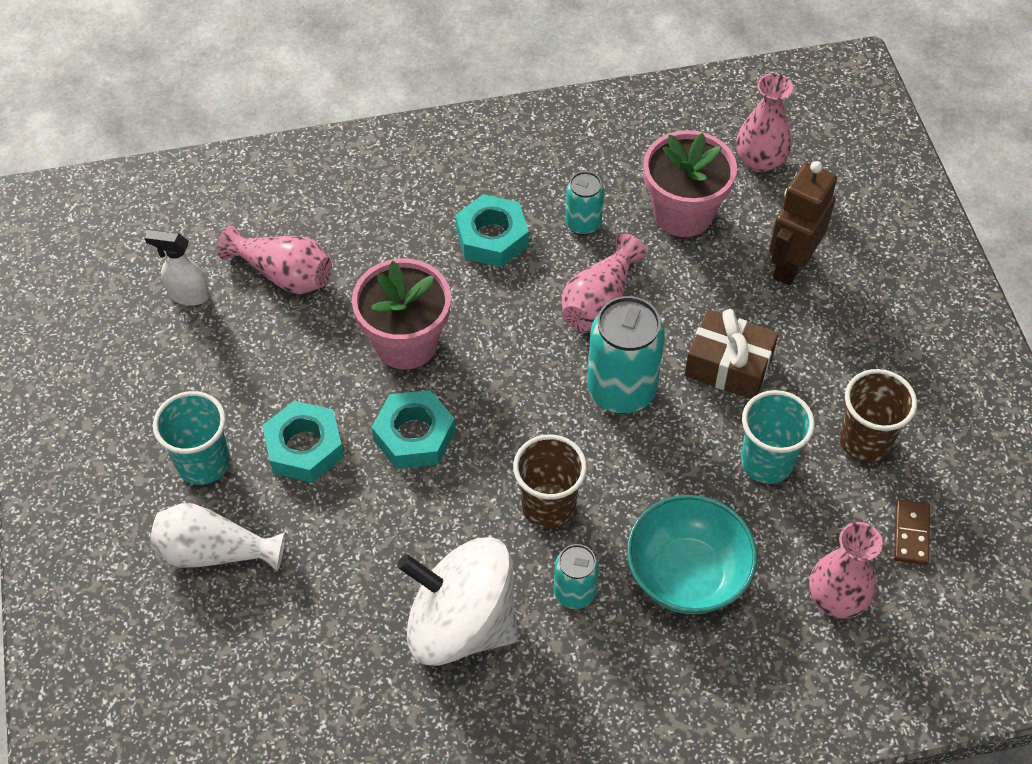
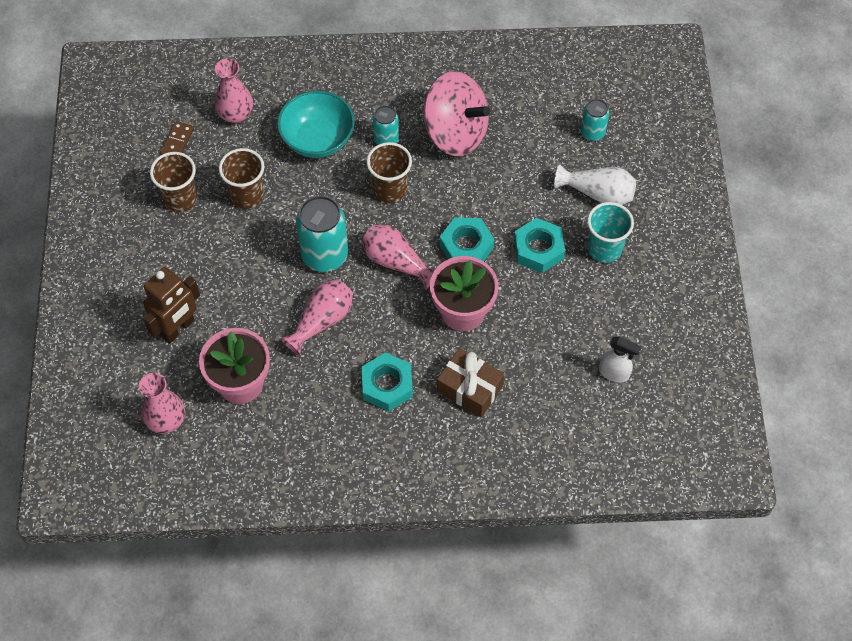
camera: 170 degrees left, 5 degrees up
(284, 274) = (544, 378): pink vase -> pink vase (396, 262)
(461, 624) = (455, 133): white spinning top -> pink spinning top
(583, 224) = (317, 386): turquoise can -> turquoise can (592, 133)
(728, 366) = (248, 261): brown gift -> brown gift (470, 388)
(766, 462) = (247, 195): turquoise cup -> brown cup

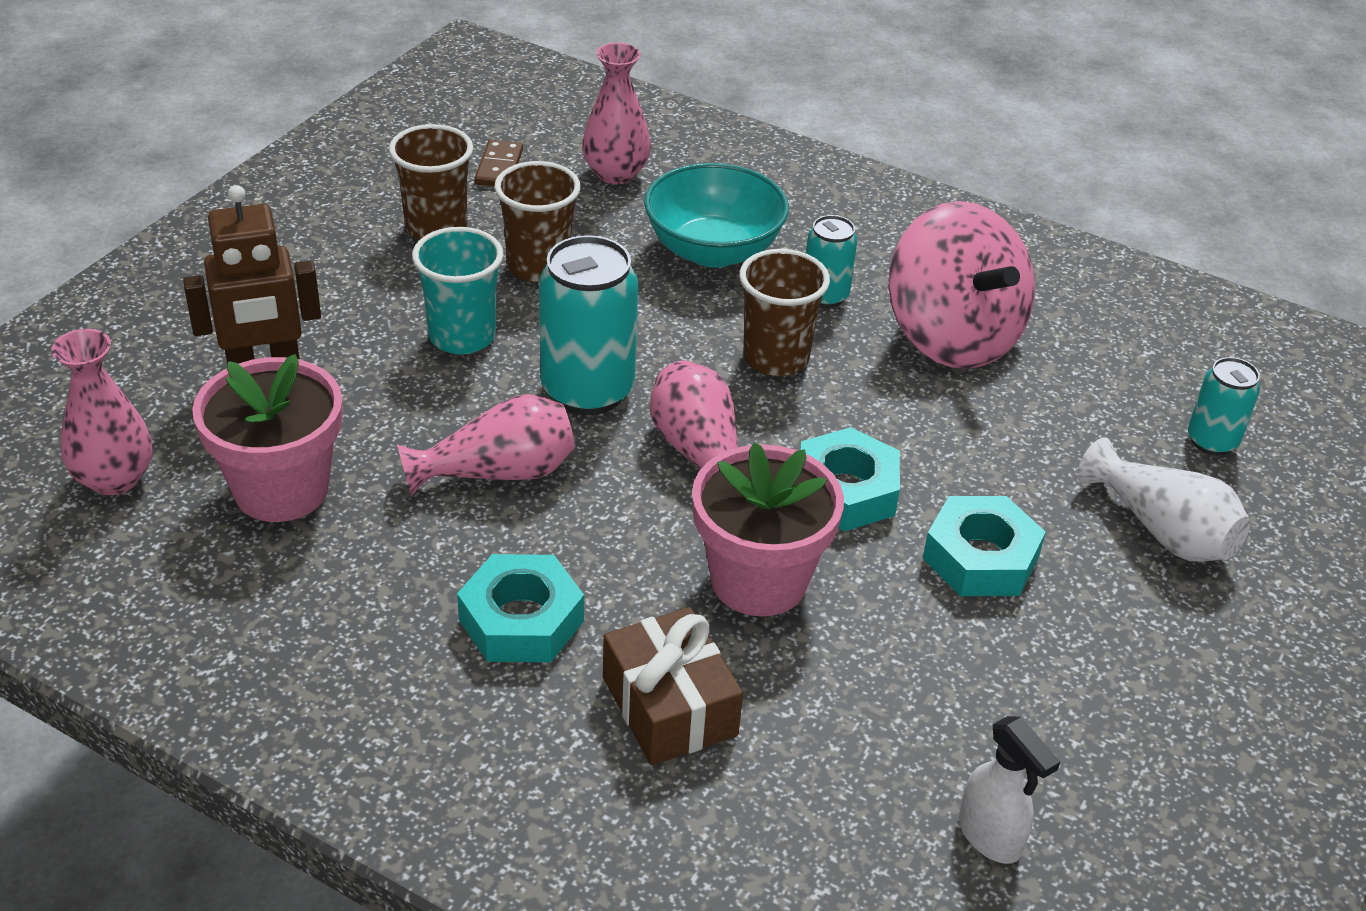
camera: 30 degrees right, 20 degrees down
(177, 142) = (499, 167): brown domino -> brown domino turned 45 degrees counterclockwise
(604, 249) = (1116, 619): turquoise cup -> turquoise cup (462, 336)

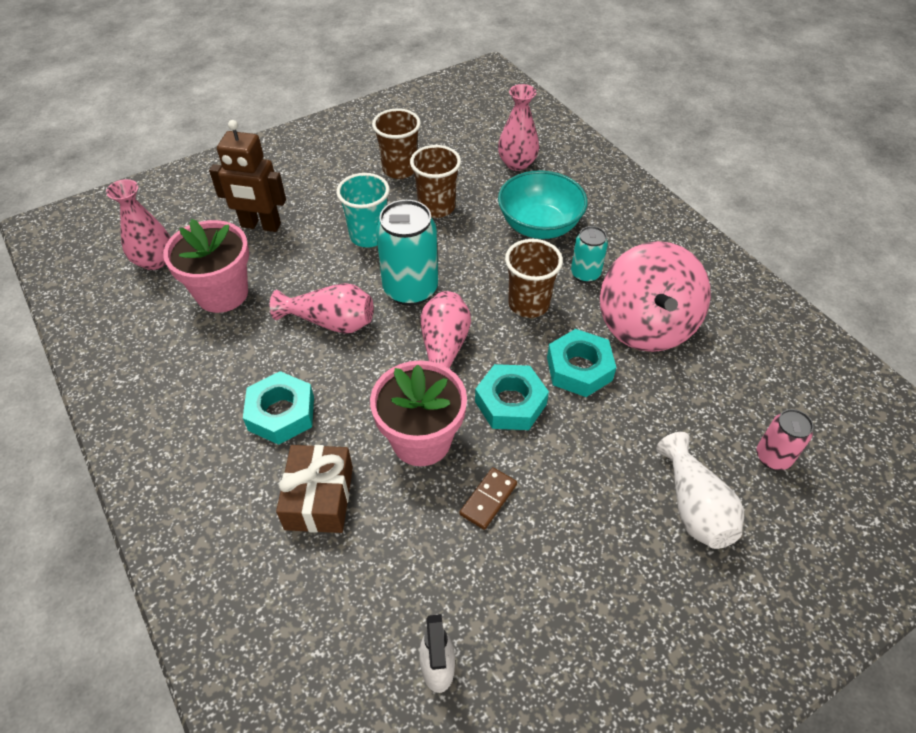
camera: 30 degrees right, 10 degrees up
(499, 167) = (457, 143): brown domino -> brown domino (488, 499)
(980, 558) = (561, 478): turquoise nut -> turquoise nut (579, 369)
(1211, 441) = (773, 457): turquoise can -> pink can

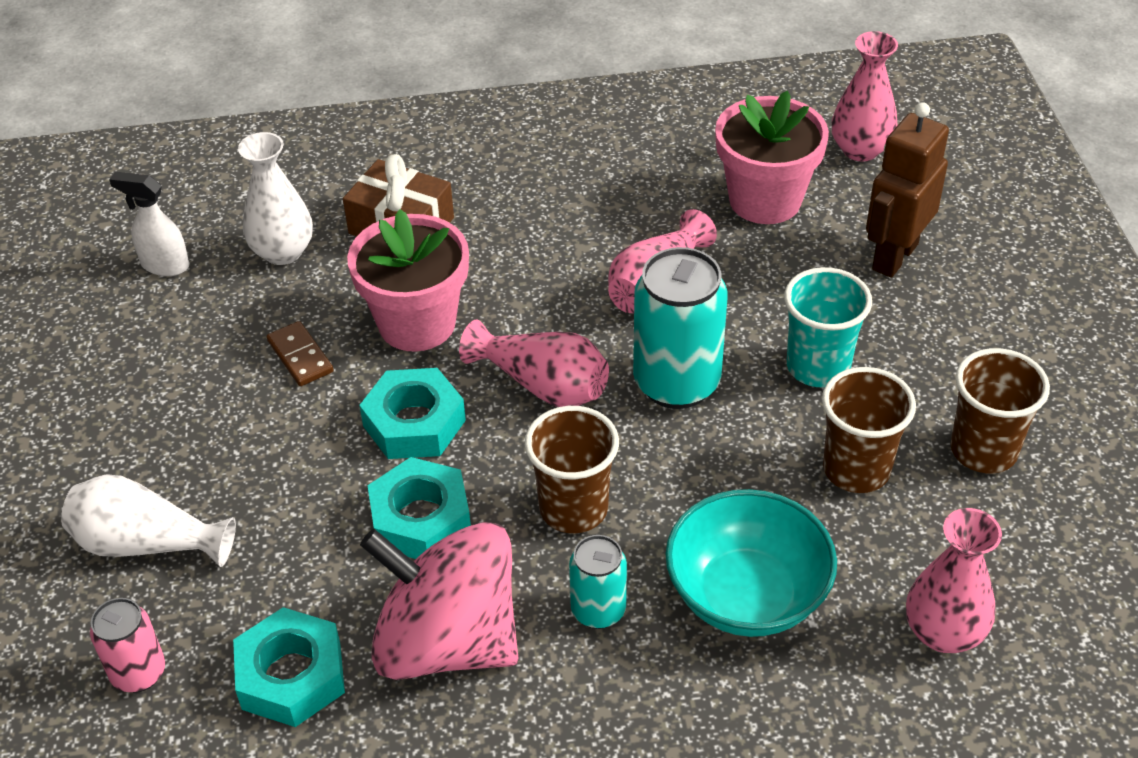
camera: 115 degrees right, 5 degrees down
(281, 413) = (533, 218): turquoise nut -> turquoise nut (291, 676)
(382, 573) = (283, 252): none -> white vase

